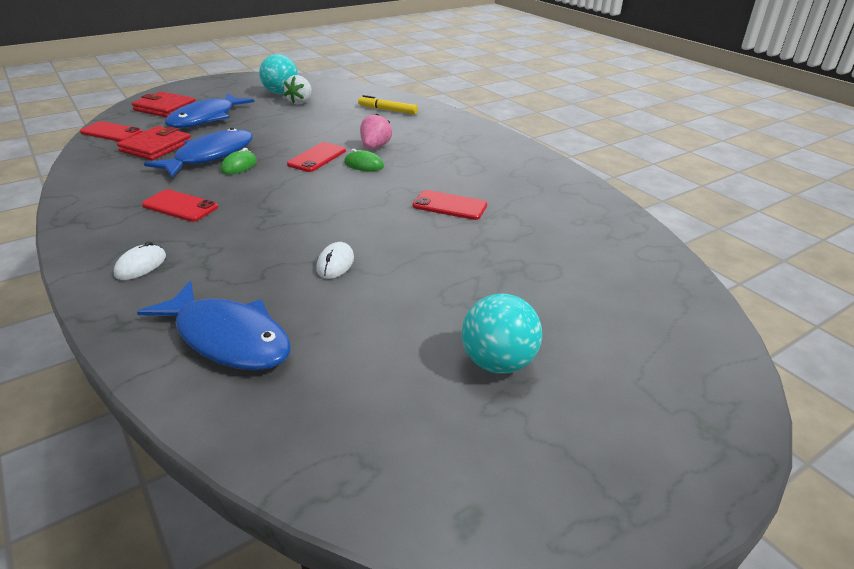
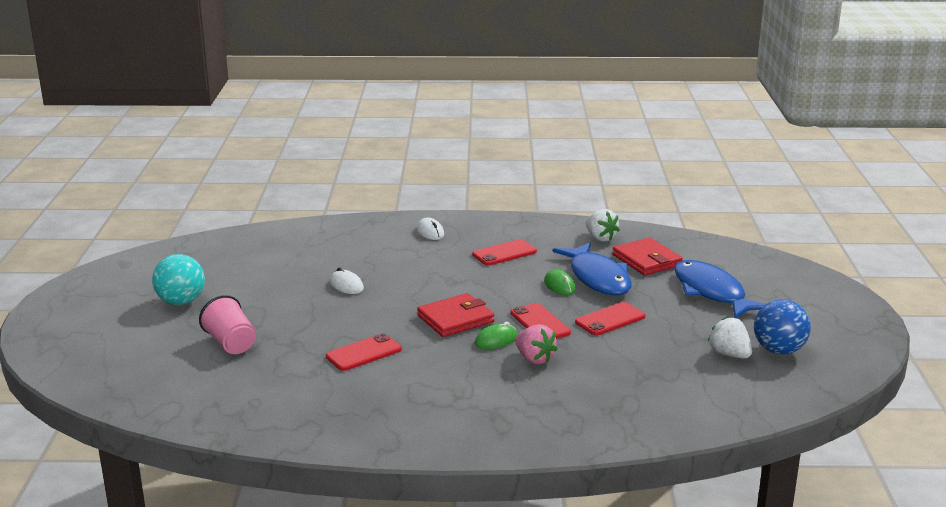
camera: 125 degrees right, 10 degrees down
(110, 173) = (600, 238): none -> white strawberry
(111, 132) = (706, 247): red phone -> red phone (610, 319)
(165, 108) = (767, 278): red wallet -> red wallet (455, 319)
(228, 338) = (318, 242): blue fish -> none
(281, 93) = (778, 350): turquoise ball -> blue ball
(387, 110) = (647, 403): yellow marker -> none
(525, 275) = (231, 343): none -> pink cup

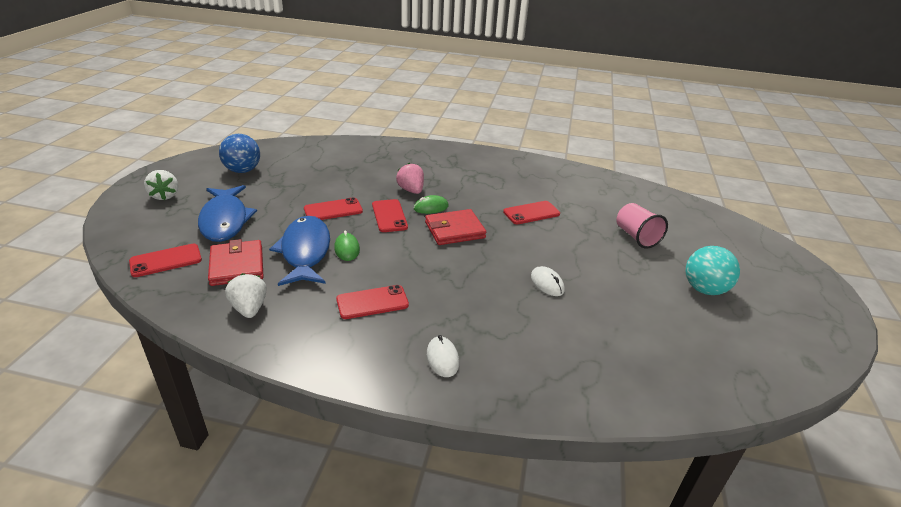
camera: 170 degrees left, 10 degrees up
(713, 255) = (166, 260): none -> red phone
(729, 354) = (278, 173): white strawberry -> white strawberry (164, 196)

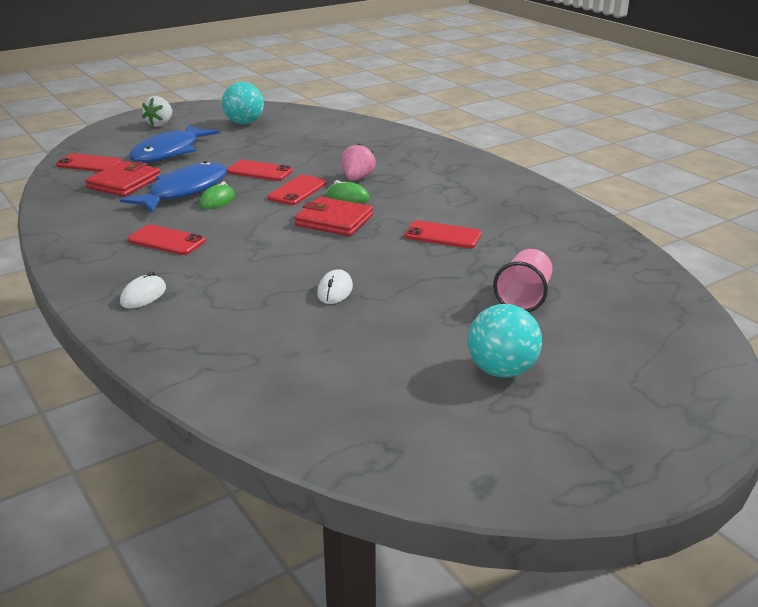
camera: 45 degrees right, 5 degrees down
(243, 170) = (244, 123): blue ball -> turquoise ball
(249, 308) = (85, 210): white strawberry -> none

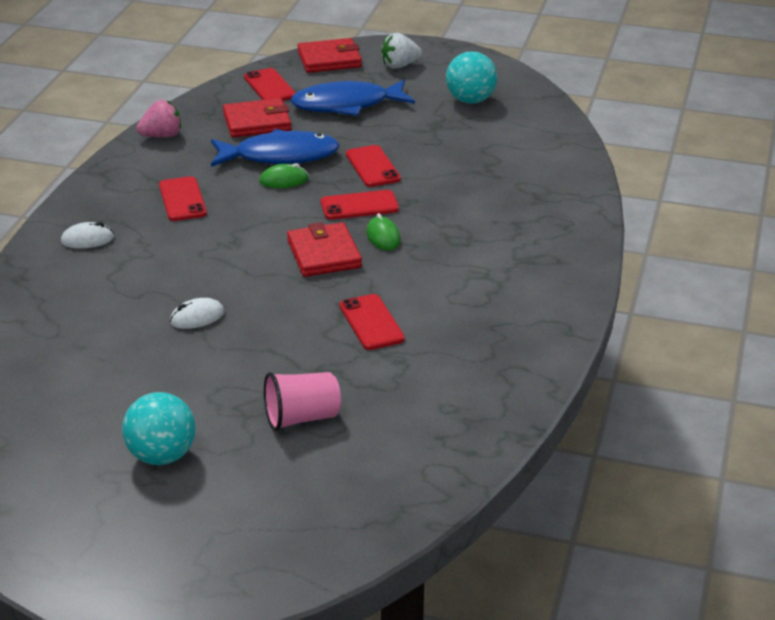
camera: 50 degrees right, 5 degrees up
(103, 137) = (329, 59): none -> red wallet
(357, 178) = (431, 221): pink strawberry -> pink strawberry (162, 136)

